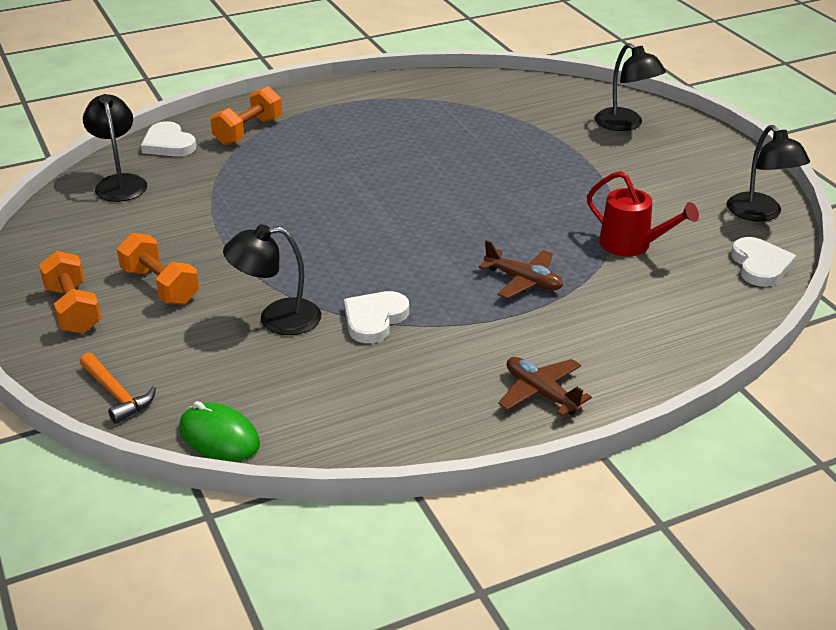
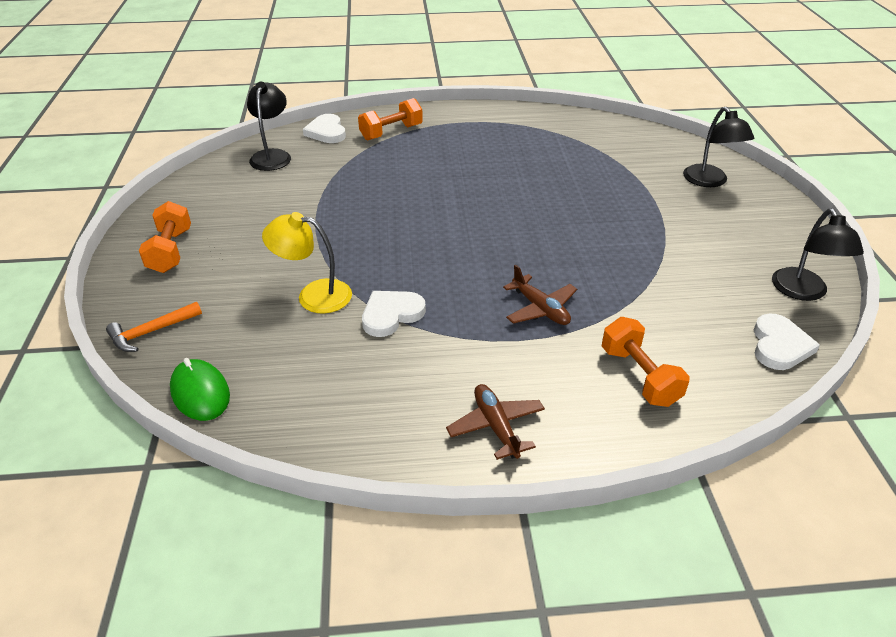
camera: 20 degrees right, 5 degrees up
(117, 394) = (151, 332): orange hammer -> orange hammer turned 75 degrees clockwise
(160, 286) = (245, 246): orange dumbbell -> orange dumbbell (639, 376)
(277, 319) = (313, 295): black lamp -> yellow lamp
(632, 245) = (660, 296): red watering can -> none

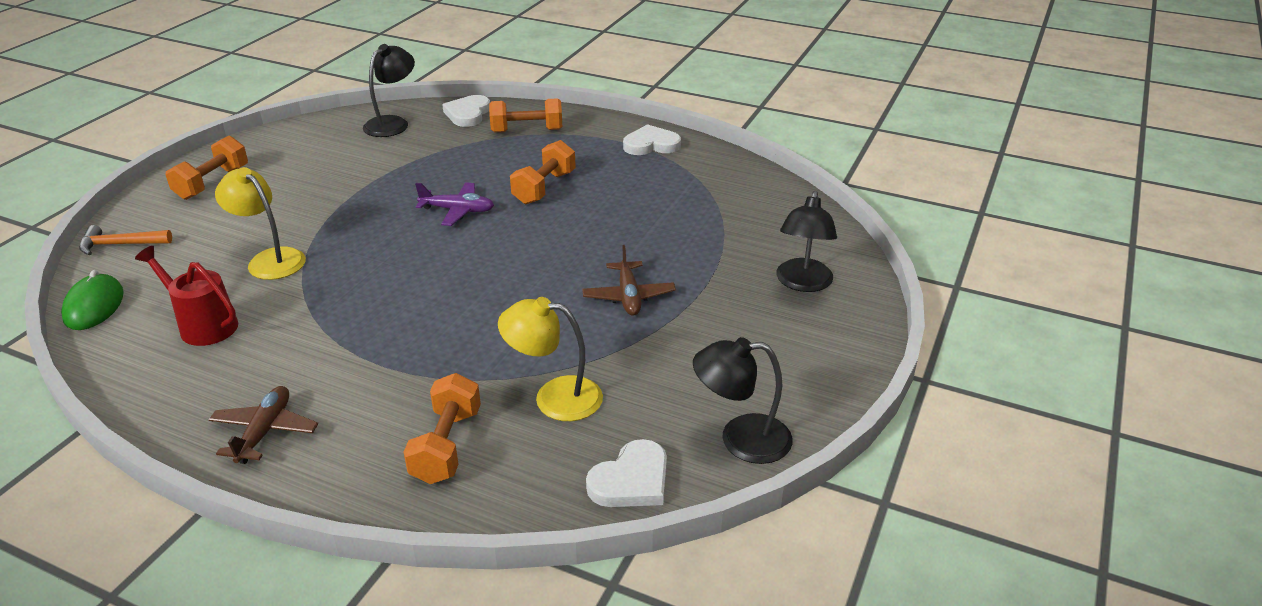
camera: 30 degrees right, 5 degrees down
(327, 368) = (202, 325): none -> red watering can
(391, 315) = (308, 300): white heart -> white heart (651, 145)
(418, 207) = (457, 211): none -> purple plane
(461, 170) = (544, 188): none -> orange dumbbell
(540, 309) = (441, 346): brown plane -> brown plane (628, 296)
(663, 312) = (554, 397): none -> yellow lamp
(803, 292) = (741, 439): black lamp -> black lamp turned 60 degrees clockwise

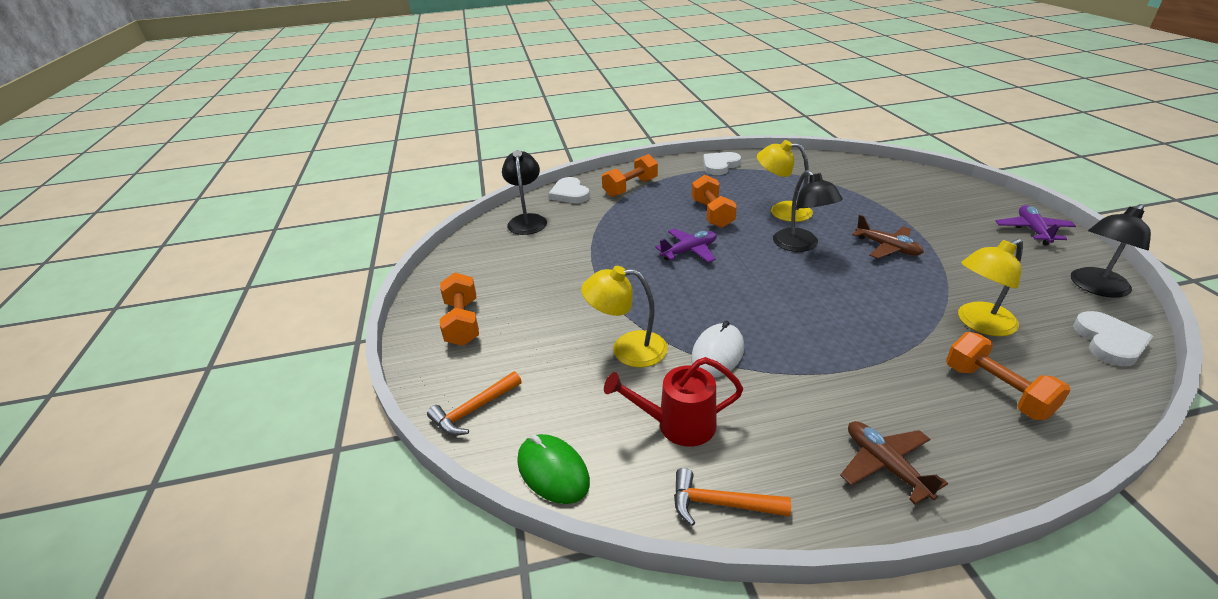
camera: 35 degrees left, 0 degrees up
(136, 383) = (720, 504): none -> orange hammer
(317, 297) = (717, 353): none -> white mouse
(610, 215) = (781, 211): none -> yellow lamp
(802, 283) = (943, 198): black lamp -> black lamp (801, 245)
(818, 360) = (1032, 230): none -> purple plane

